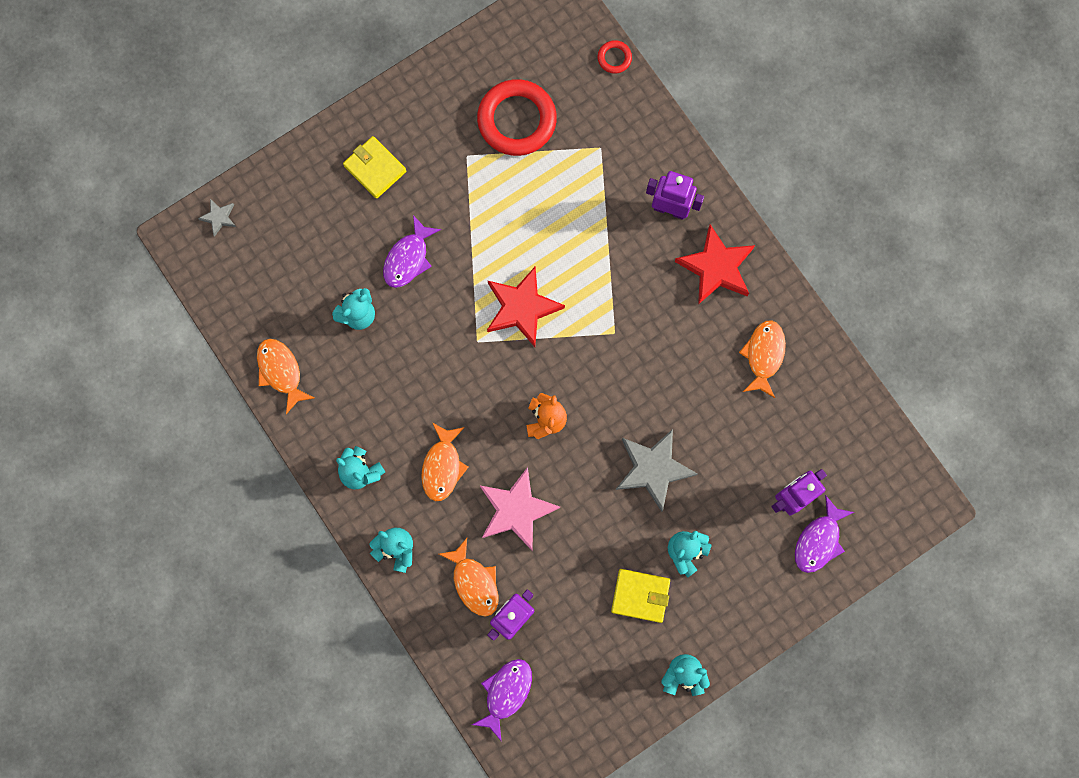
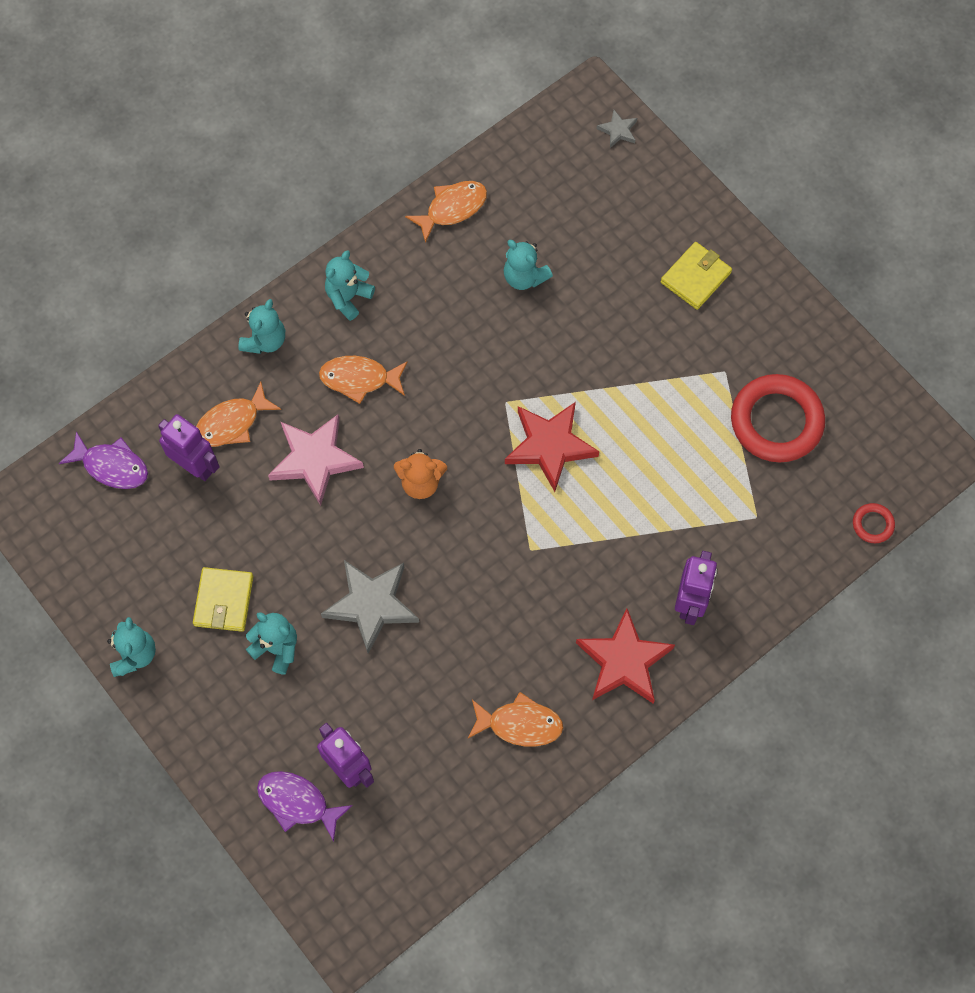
camera: 85 degrees right, 10 degrees down
(408, 258) = (594, 322): purple fish -> none

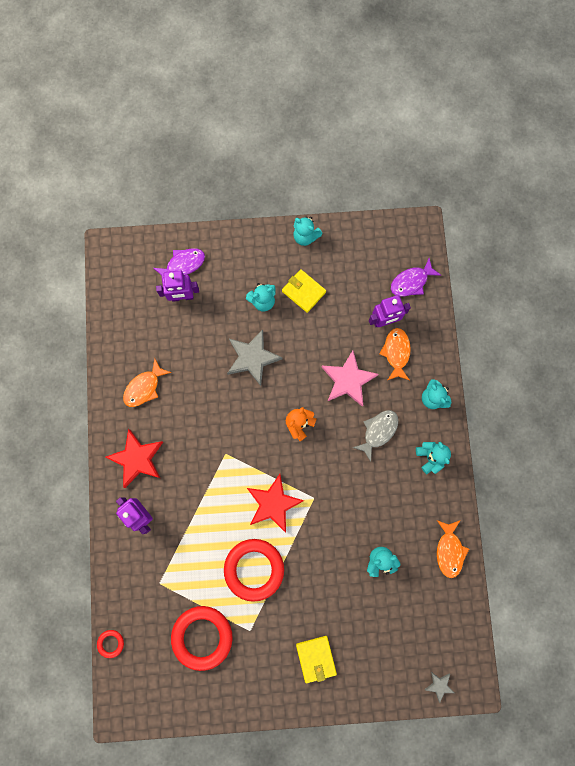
camera: 125 degrees right, 10 degrees up
(359, 379) = (378, 431): orange fish -> grey fish
(649, 415) = (254, 569): none -> red ring

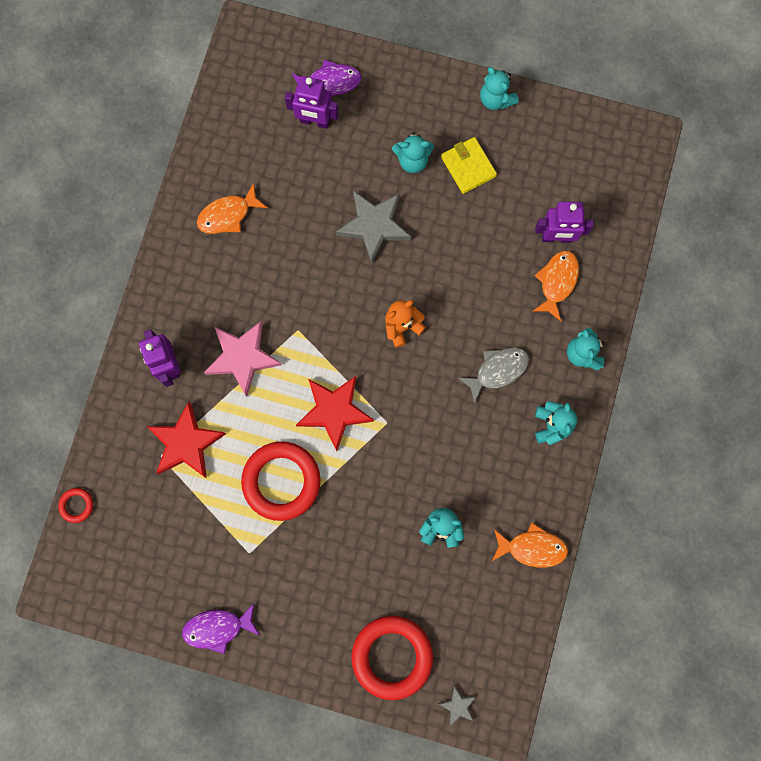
camera: 20 degrees right, 0 degrees up
(137, 459) = (188, 298): red star -> red star (186, 443)
(202, 636) = (189, 538): red ring -> red ring (392, 656)
(316, 658) = (317, 616): yellow wallet -> none
(348, 380) = (483, 294): pink star -> pink star (242, 357)
(411, 282) = (609, 201): purple fish -> purple fish (218, 628)
(449, 550) = (532, 548): orange fish -> orange fish turned 105 degrees counterclockwise

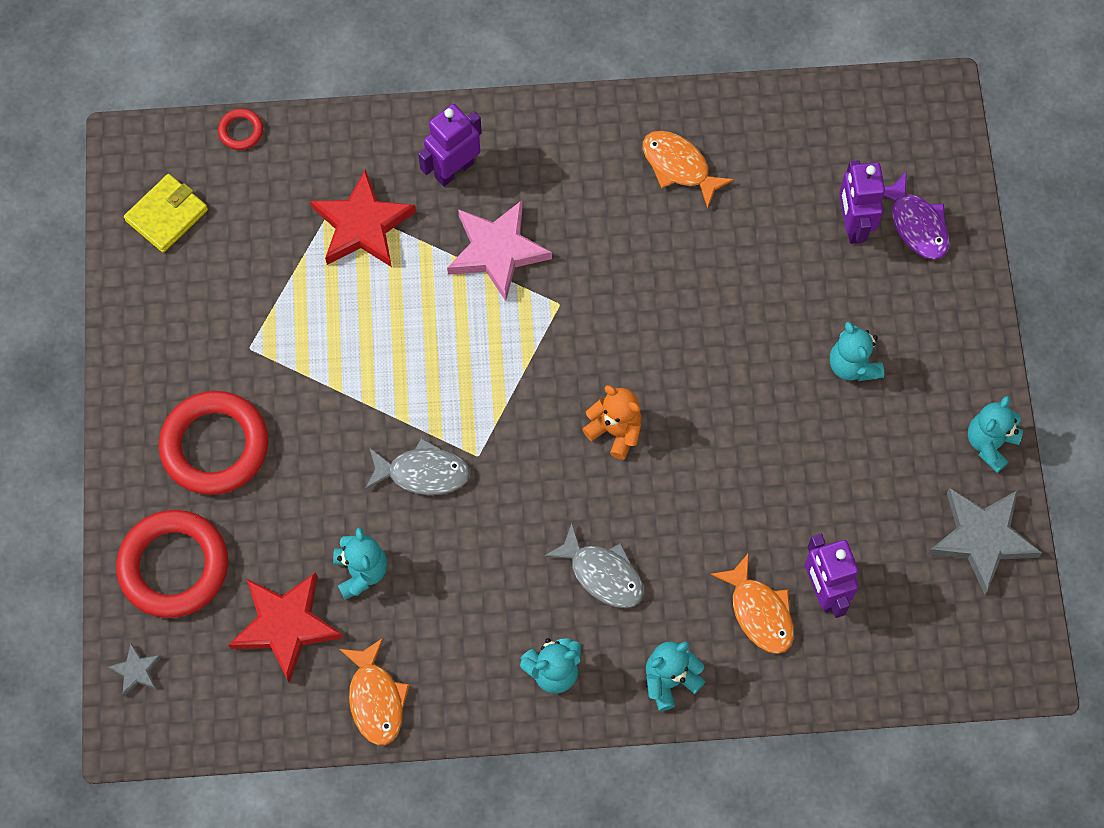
camera: 70 degrees right, 10 degrees down
(218, 628) = (143, 345): purple fish -> none
(281, 481) = (354, 354): red ring -> red ring (215, 446)
(334, 411) = (468, 386): red star -> red star (286, 626)
(374, 226) = (739, 348): grey star -> grey star (982, 538)
(385, 463) = (423, 473): none -> grey fish
(468, 166) = (875, 440): yellow wallet -> yellow wallet (167, 215)
(557, 282) = (759, 612): orange fish -> orange fish turned 60 degrees clockwise

